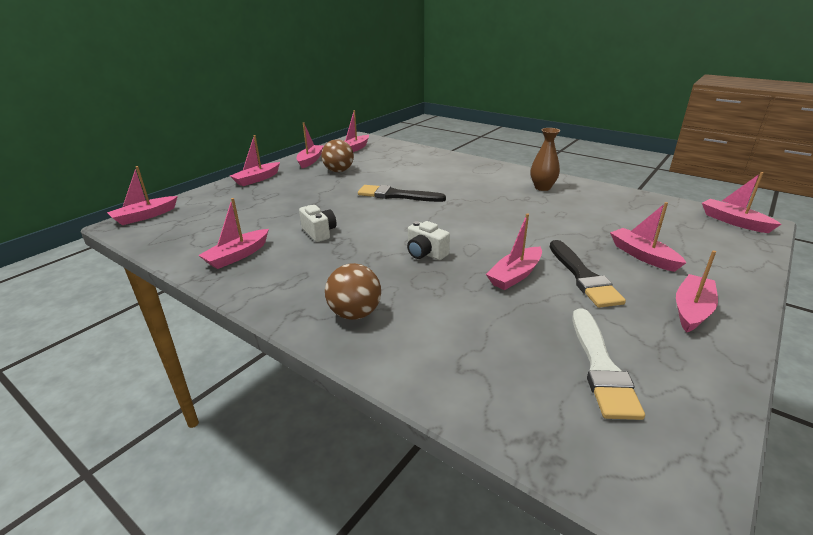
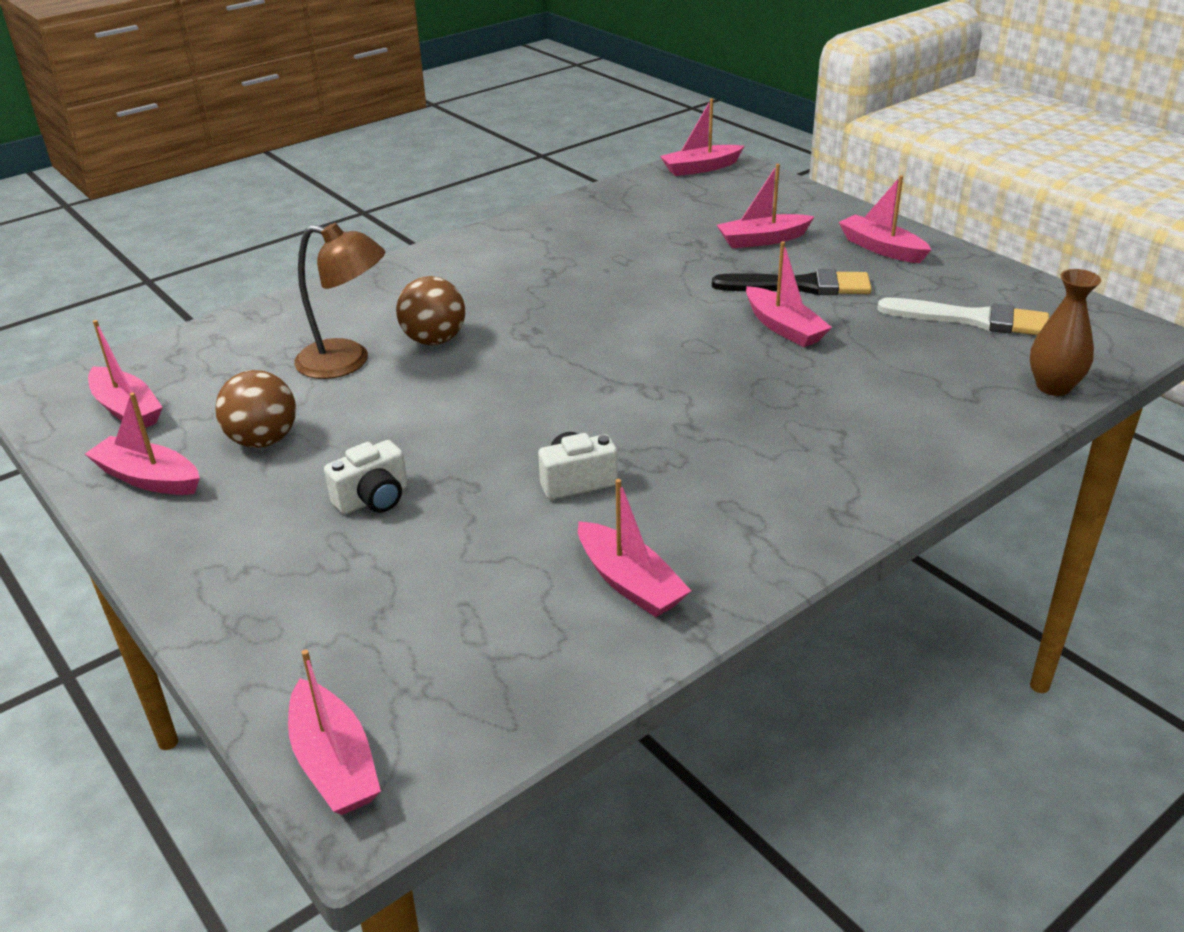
camera: 75 degrees left, 5 degrees up
(257, 179) = (211, 567): pink boat -> none
(355, 314) = (851, 461): brown ball -> brown ball (434, 340)
(397, 195) = (458, 383): black brush -> none
(404, 173) = (347, 362): none -> brown lamp
(425, 254) = (700, 384): white camera -> white camera (373, 499)
(542, 187) = (519, 250): brown vase -> brown vase (1053, 387)

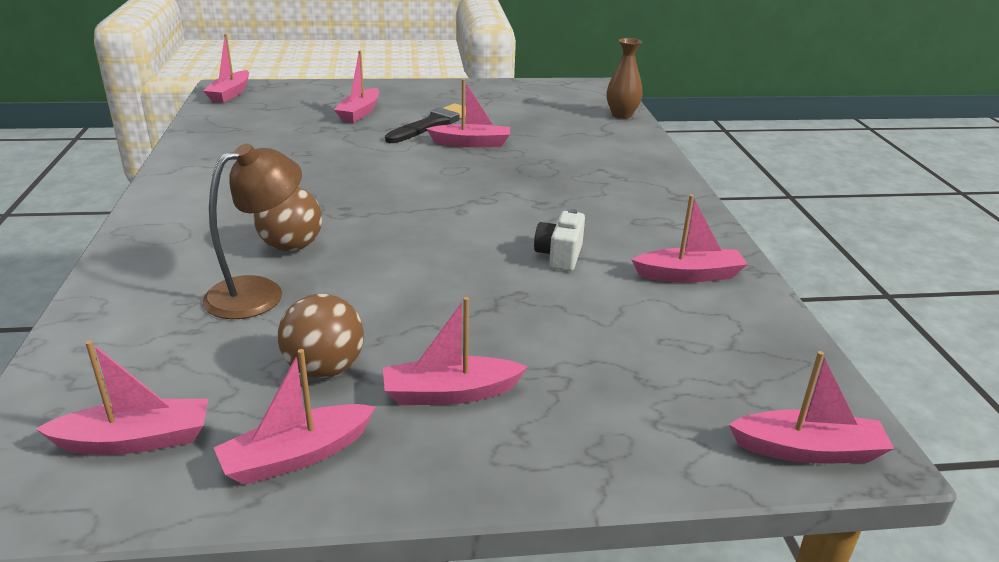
camera: 60 degrees left, 5 degrees down
(373, 499) = (488, 339): white camera -> none
(881, 248) = (427, 94): pink boat -> pink boat (450, 393)
(971, 319) = (535, 105): white brush -> none

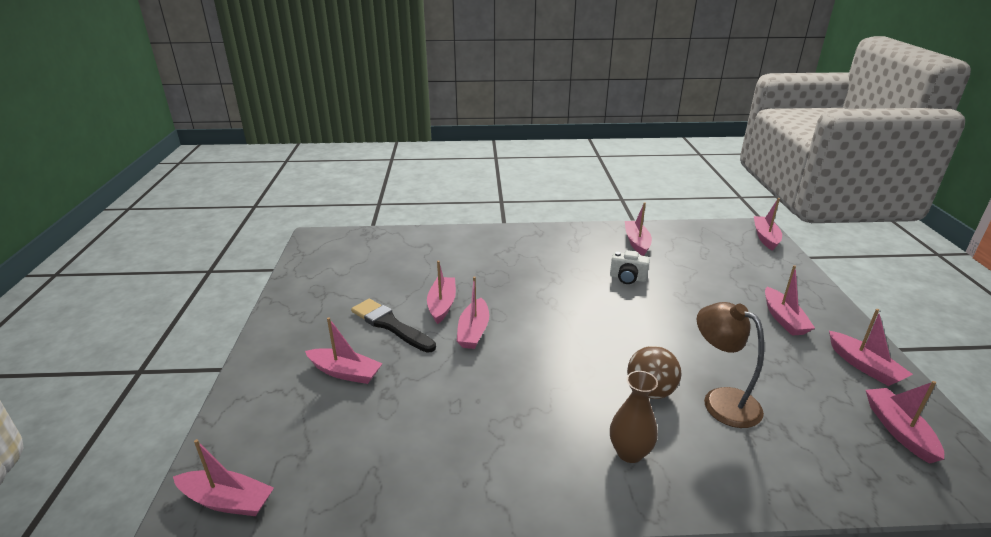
camera: 85 degrees left, 0 degrees up
(324, 369) = (789, 362): brown ball -> none
(420, 158) = (473, 331): none -> pink boat
(621, 115) = (391, 236): brown vase -> brown vase (629, 452)

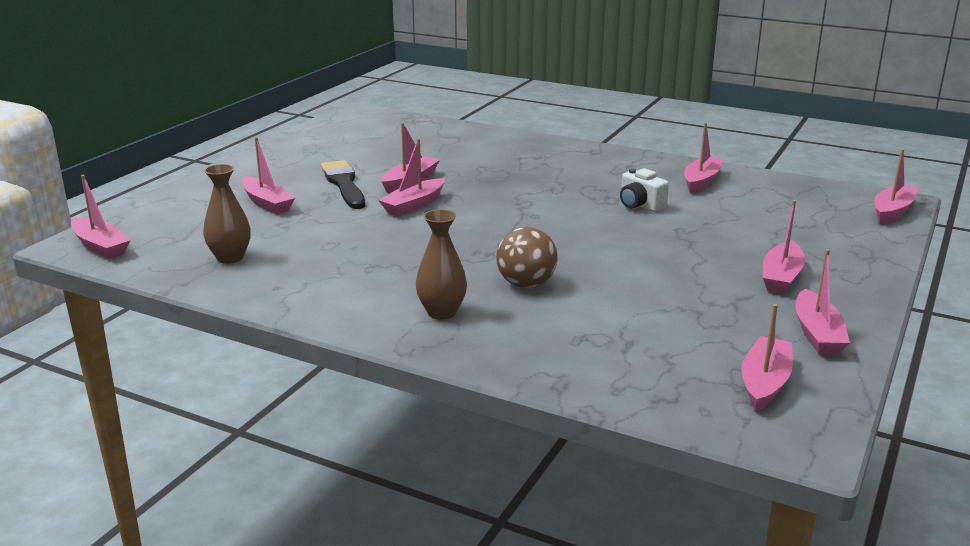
camera: 30 degrees right, 5 degrees down
(382, 460) = (230, 258): none -> brown vase
(721, 400) = (592, 309): brown lamp -> none

